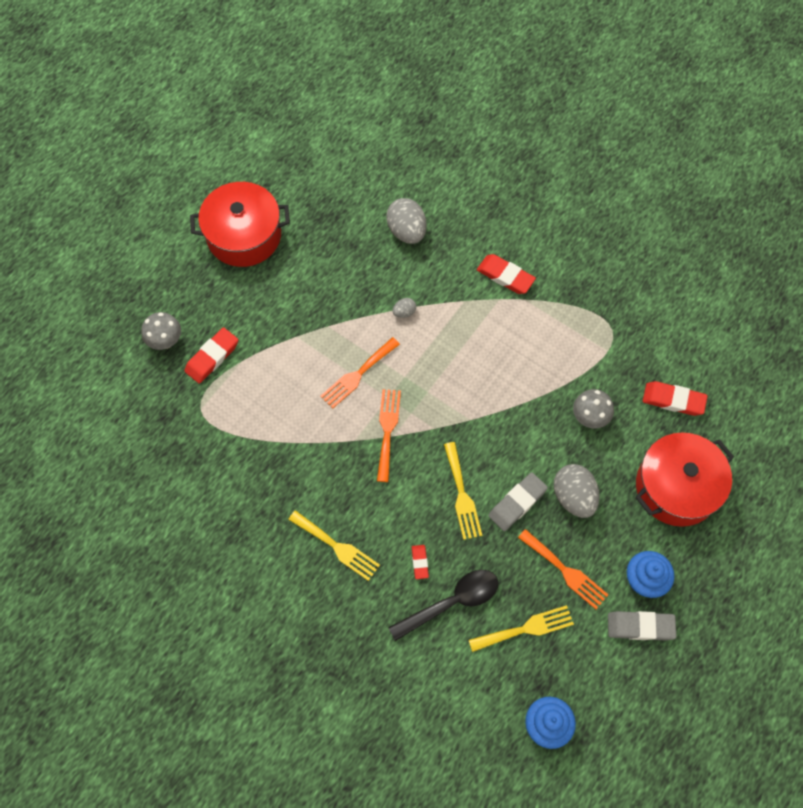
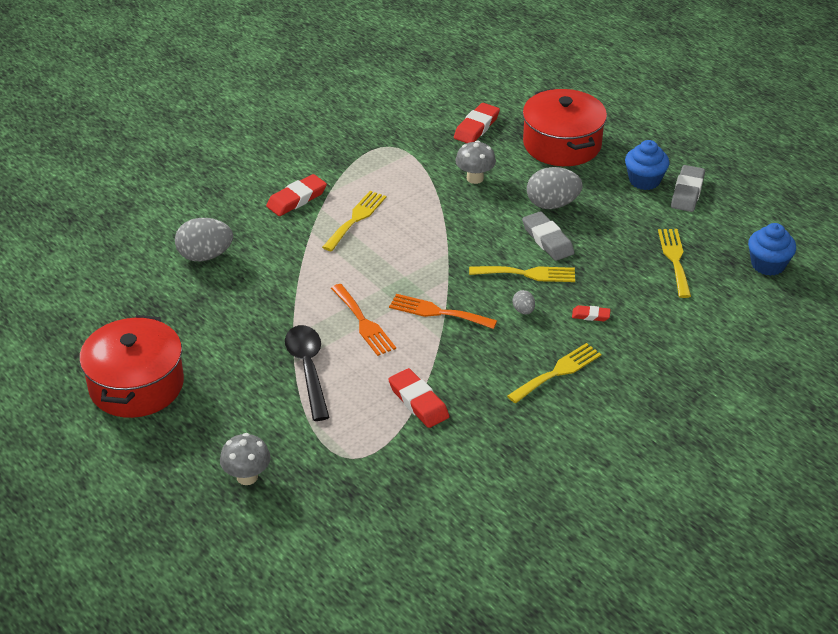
camera: 75 degrees left, 25 degrees down
(212, 357) = (288, 437): red eraser -> red eraser (418, 402)
(404, 312) = (304, 275): grey egg -> grey egg (523, 310)
(451, 602) = (638, 302): black spoon -> black spoon (308, 369)
(493, 331) = (356, 219): none -> yellow fork
(565, 571) = (624, 224): orange fork -> none

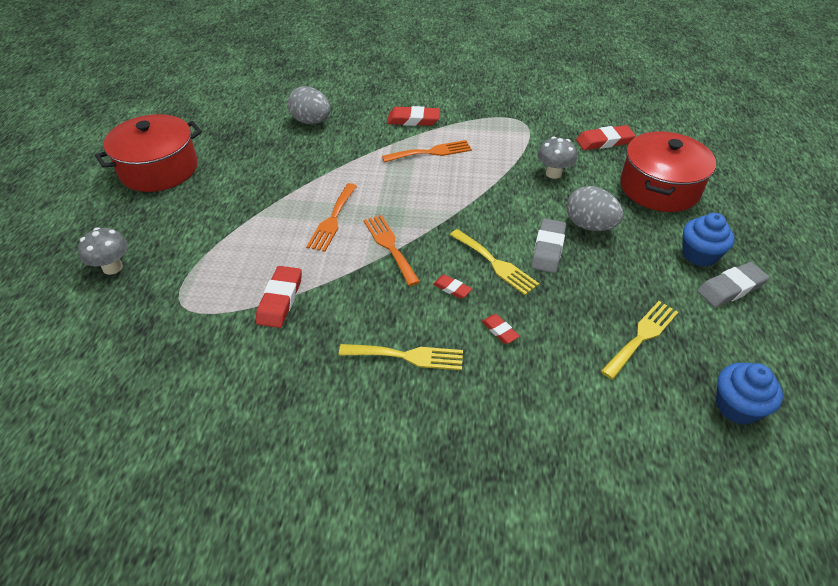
camera: 45 degrees right, 5 degrees up
(308, 369) = (254, 226): black spoon -> none
(356, 219) = (431, 152): yellow fork -> orange fork
(523, 310) = (452, 288): grey egg -> red eraser

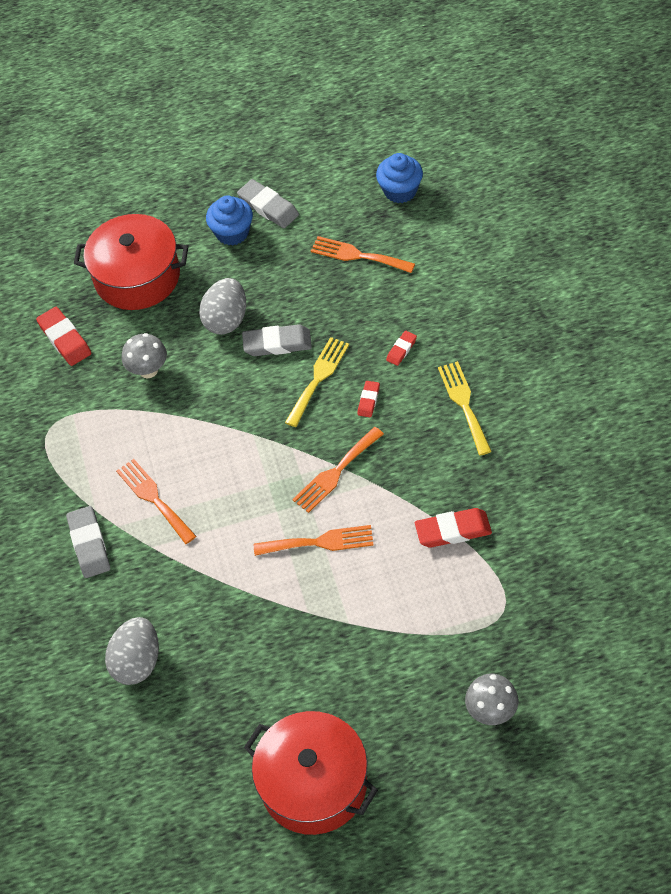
camera: 105 degrees left, 10 degrees up
(413, 120) = (89, 544): red eraser -> grey eraser
(642, 336) = (358, 255): yellow fork -> orange fork

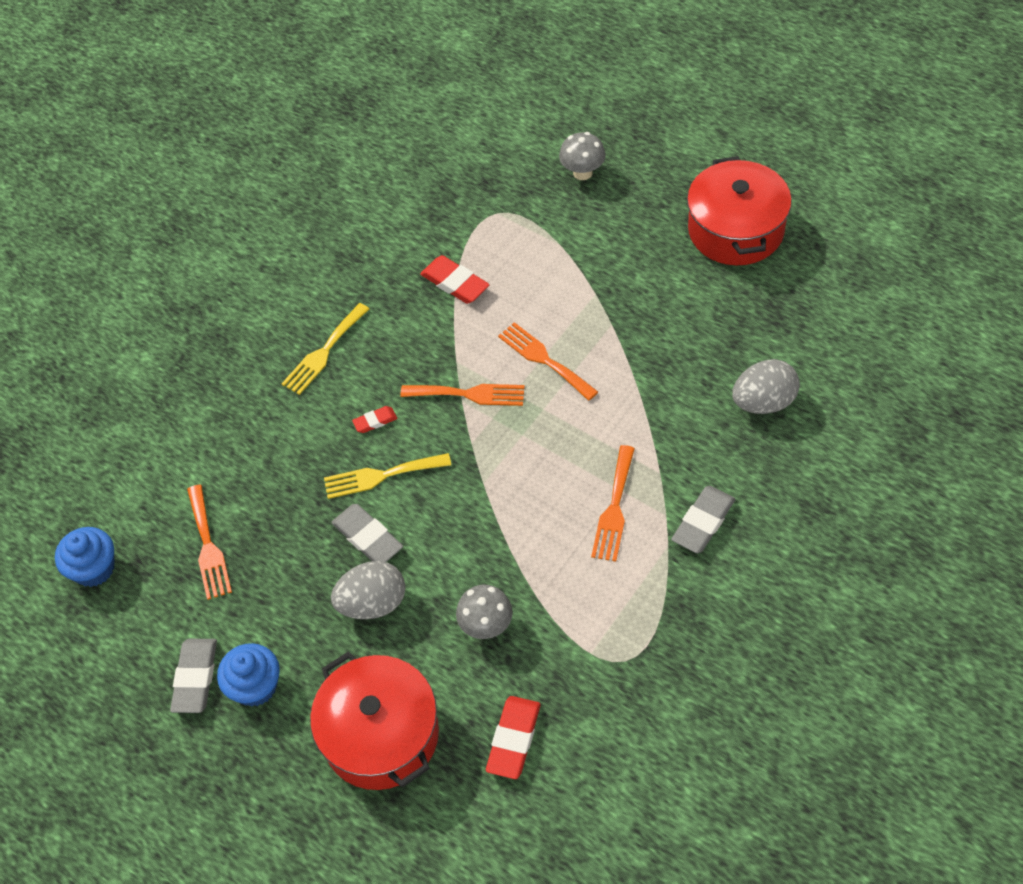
camera: 130 degrees left, 0 degrees up
(401, 350) = (299, 434): red eraser -> none

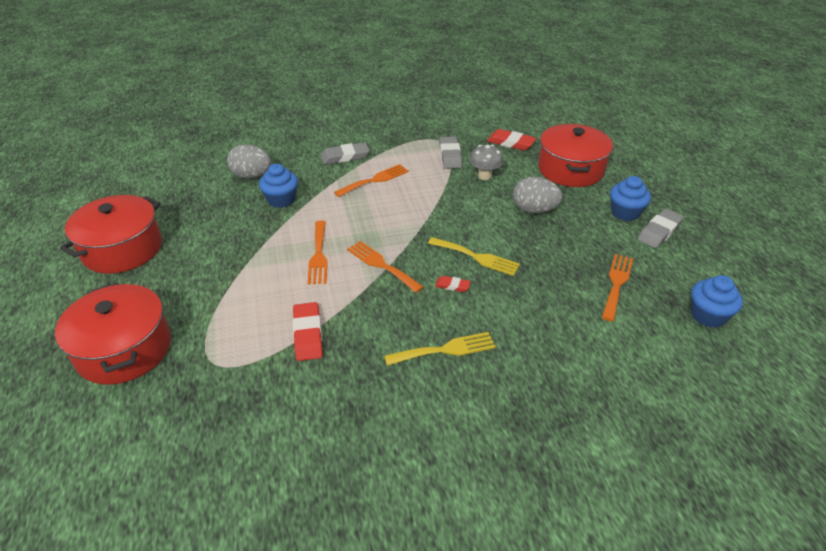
camera: 145 degrees left, 15 degrees down
(368, 537) = (512, 235): grey eraser -> grey eraser (450, 155)
(514, 739) = (510, 143): red eraser -> red eraser turned 60 degrees clockwise
(582, 173) = (124, 349): grey mushroom -> red pot
(678, 395) = (281, 200): none -> blue cupcake

